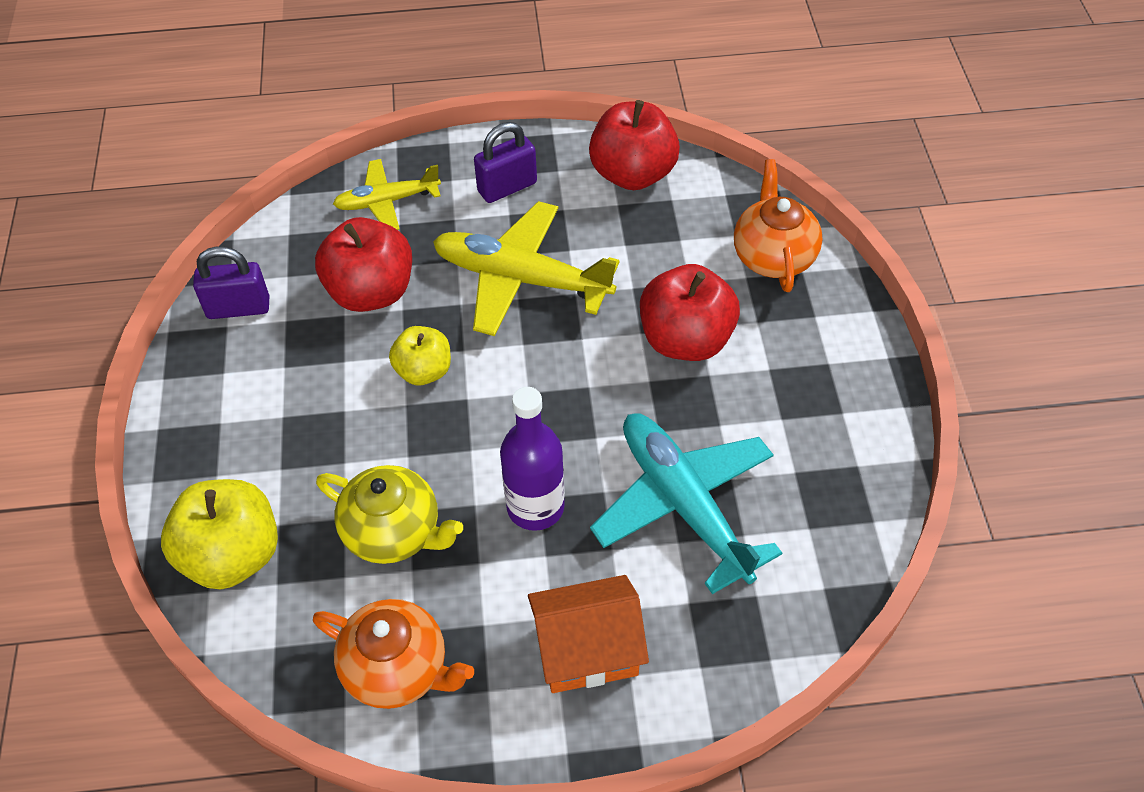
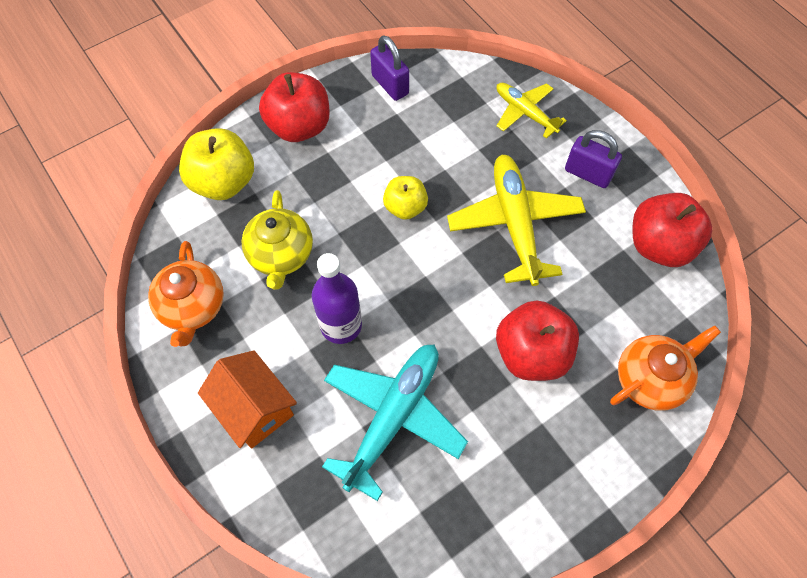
camera: 60 degrees right, 10 degrees up
(371, 292) = (447, 145): red apple -> red apple (299, 126)

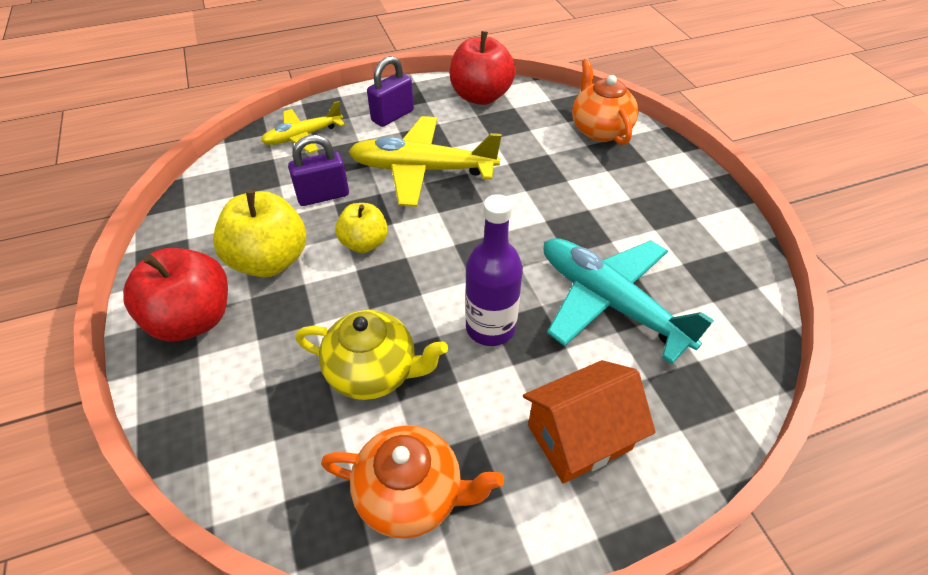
camera: 75 degrees left, 15 degrees down
(223, 182) = (225, 422): yellow apple -> yellow apple (270, 260)
(390, 85) = (195, 224): purple padlock -> purple padlock (323, 195)
(531, 353) = (561, 189): red apple -> none

